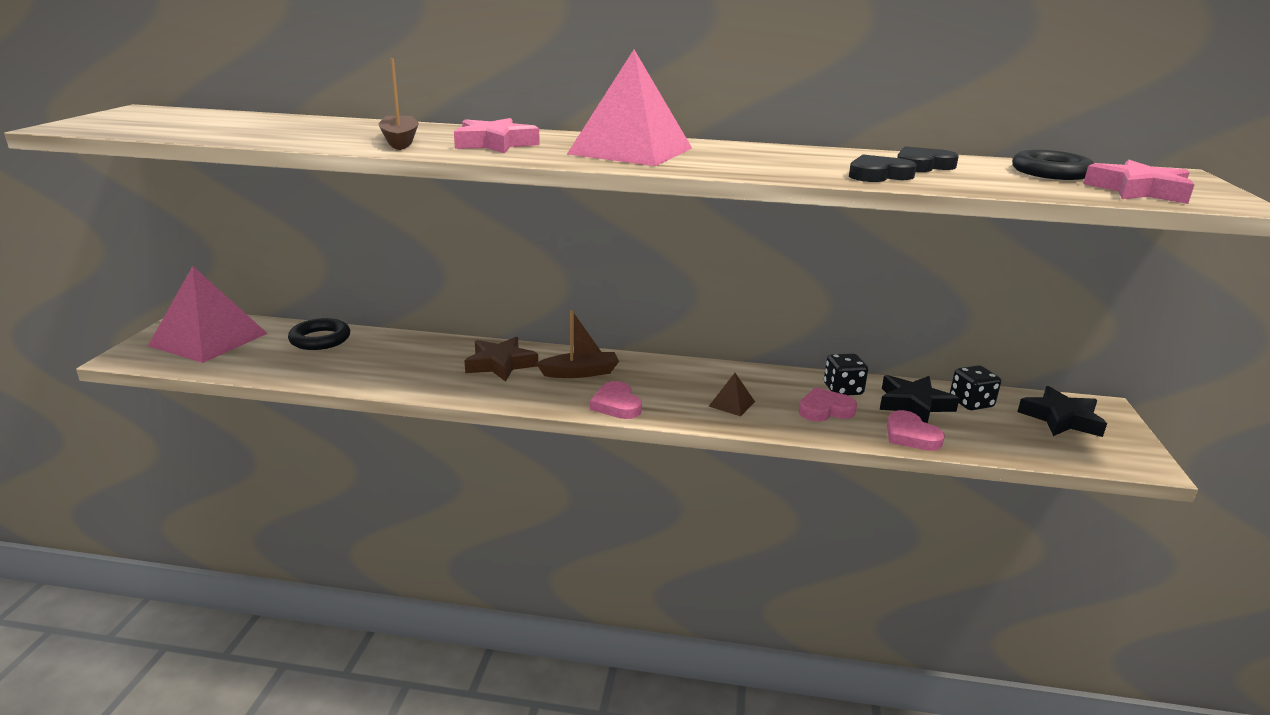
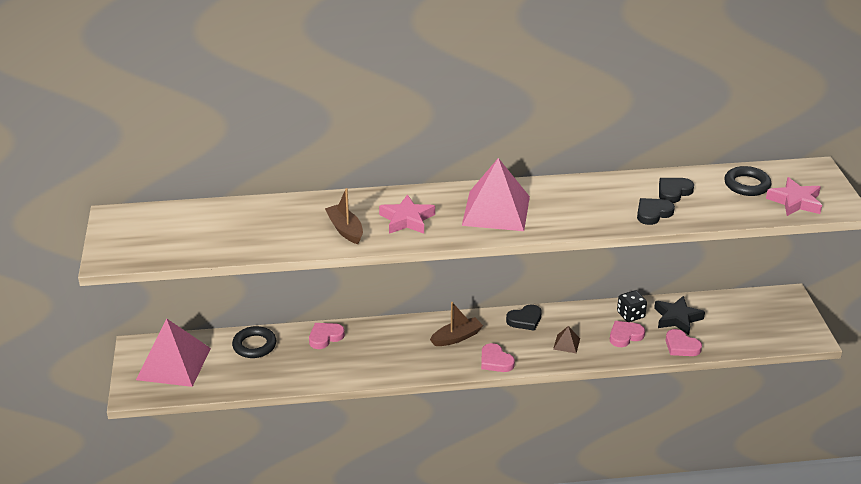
camera: 15 degrees left, 10 degrees up
(412, 346) = (325, 337): none -> pink heart
(500, 364) = (399, 341): brown star -> none
(686, 371) = (525, 320): none -> black heart
(971, 403) = (711, 309): black dice -> none
(1061, 419) = (766, 311): black star -> none

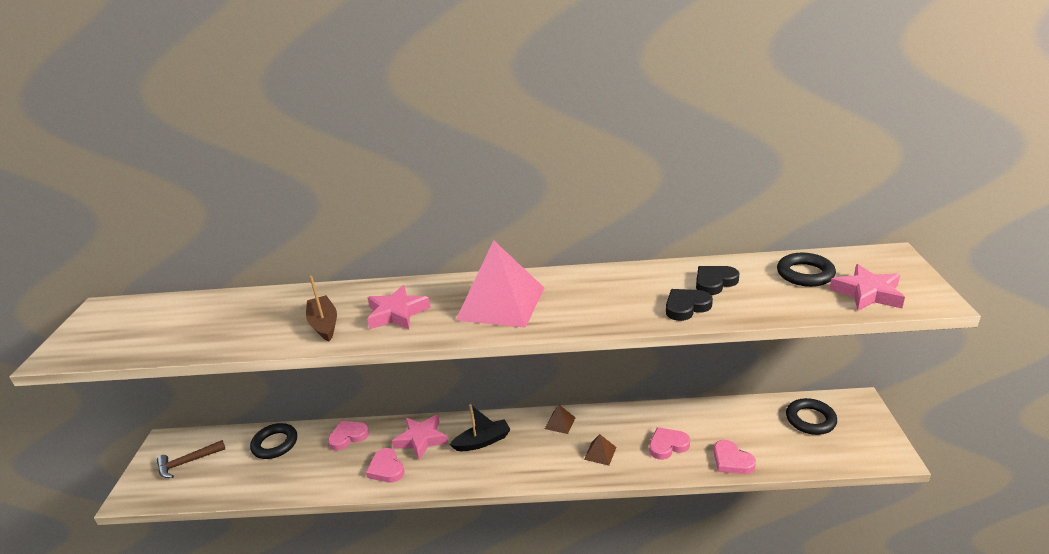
camera: 10 degrees right, 5 degrees down
(174, 364) = (187, 462): pink pyramid -> brown hammer
(397, 337) = (421, 439): none -> pink star
(456, 337) = (482, 441): brown boat -> black boat
(495, 361) = (517, 472): pink heart -> pink heart (386, 468)
(525, 320) = (560, 423): black heart -> brown pyramid
(630, 315) = (676, 420): black dice -> none
(677, 318) = (729, 426): black star -> none
(747, 312) = (810, 420): none -> black ring

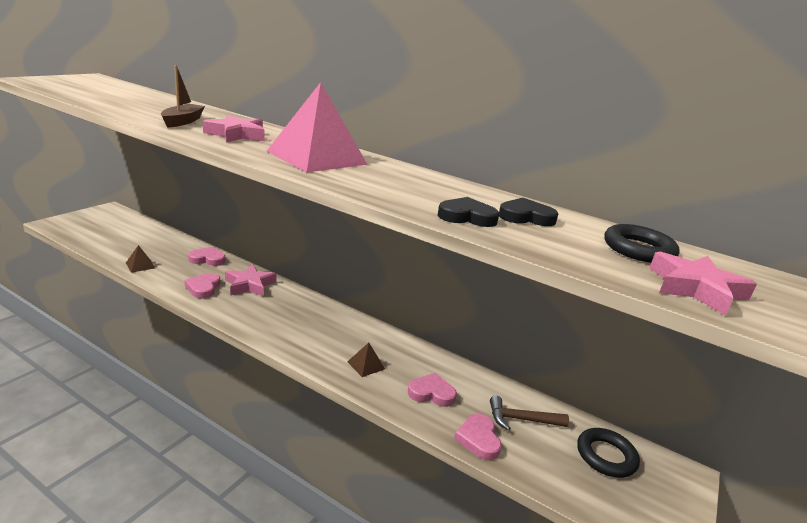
camera: 25 degrees right, 5 degrees down
(187, 462) = (104, 224): brown hammer -> brown hammer (521, 419)
(275, 444) = (162, 240): black ring -> none
(482, 441) = (288, 308): black boat -> none
(560, 423) = (361, 329): brown pyramid -> brown pyramid (140, 265)

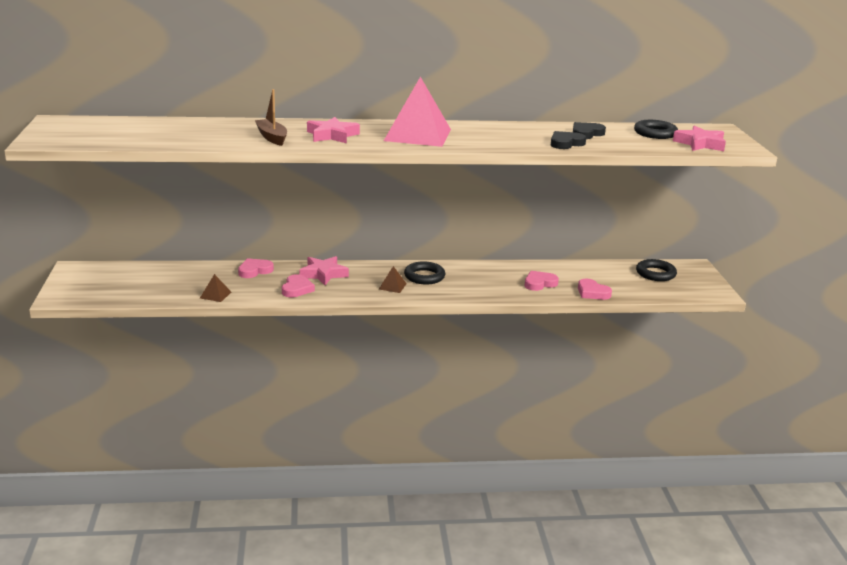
camera: 35 degrees left, 0 degrees up
(203, 288) = (297, 289): pink heart -> pink heart turned 135 degrees counterclockwise
(327, 327) = (424, 276): none -> black ring
(366, 365) = (483, 286): brown pyramid -> brown pyramid (392, 286)
(521, 419) = (599, 275): brown hammer -> none

